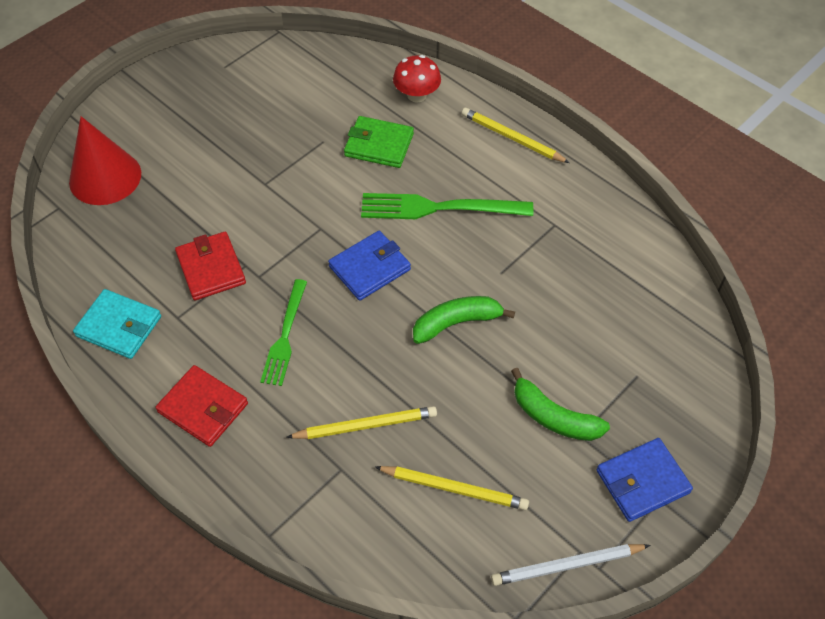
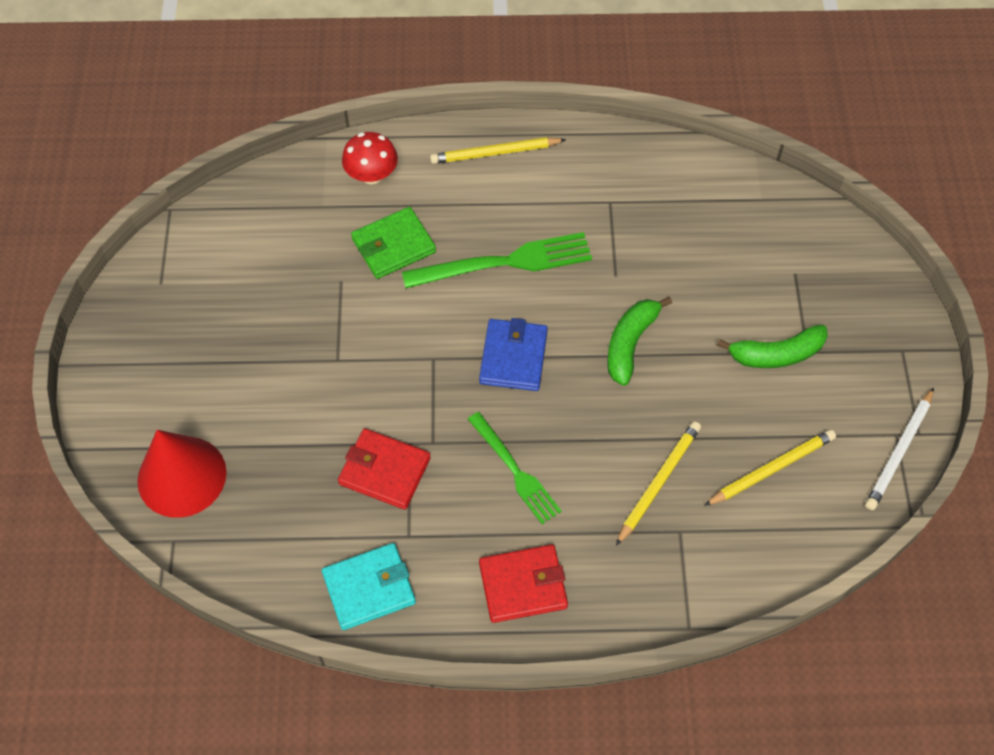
camera: 45 degrees left, 5 degrees up
(437, 208) = (506, 262): green fork -> green fork turned 150 degrees counterclockwise
(642, 481) = (880, 348): blue wallet -> none

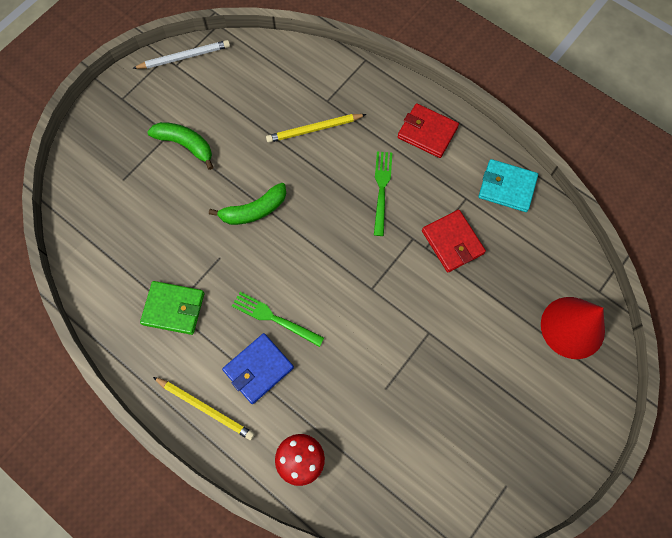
camera: 140 degrees left, 10 degrees up
(393, 245) = (332, 388): green wallet -> green wallet (173, 308)
(506, 262) = (273, 318): green fork -> green fork, size x0.66
(513, 357) = (325, 253): blue wallet -> blue wallet (258, 369)
(771, 469) = (253, 94): yellow pencil -> none

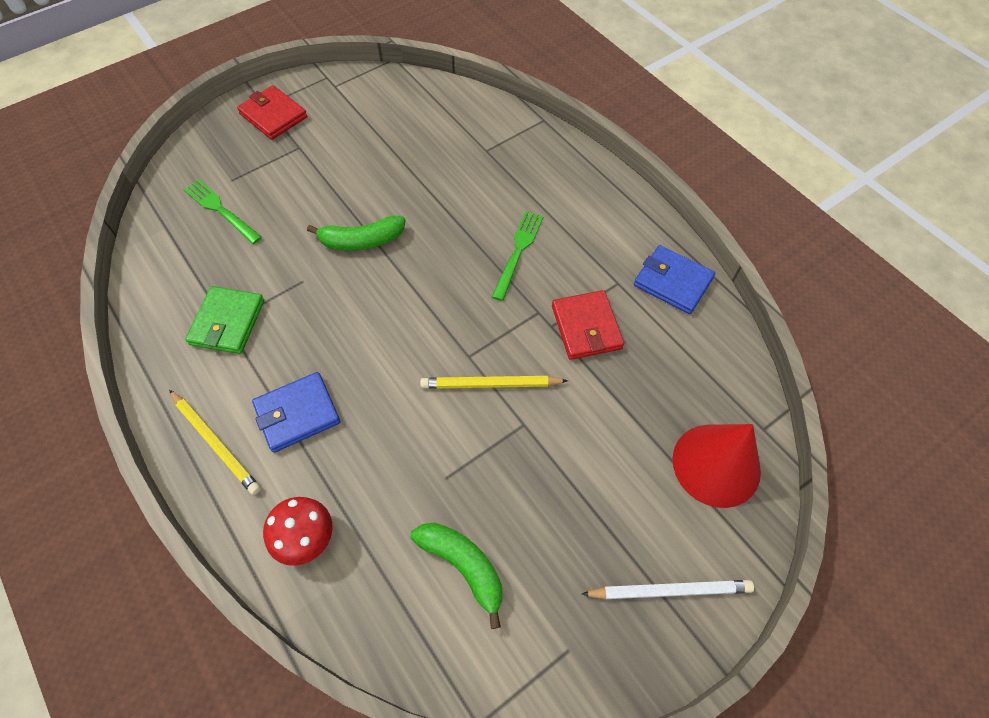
camera: 15 degrees right, 10 degrees down
(173, 308) = (227, 322): green wallet -> green wallet turned 75 degrees clockwise
(184, 57) = (346, 80): white pencil -> white pencil (669, 590)
(185, 145) = (313, 161): green banana -> green banana (463, 566)
(273, 318) = (338, 360): green fork -> green fork (220, 209)
(314, 129) = (461, 175): yellow pencil -> yellow pencil (491, 384)
(427, 132) = (592, 204): red wallet -> red wallet (273, 115)
(507, 187) = (672, 282): turquoise wallet -> blue wallet

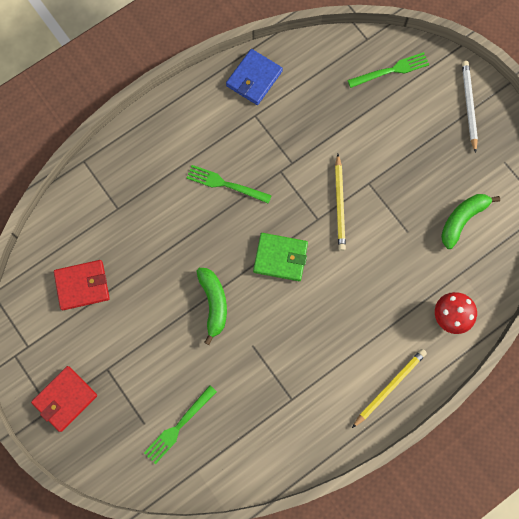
camera: 90 degrees left, 15 degrees up
(227, 322) = (291, 398): green wallet -> green wallet (280, 258)
(297, 414) = (365, 333): blue wallet -> none
(586, 327) = (293, 139): red wallet -> red wallet (82, 285)
(716, 464) = (392, 70): red cone -> green fork

